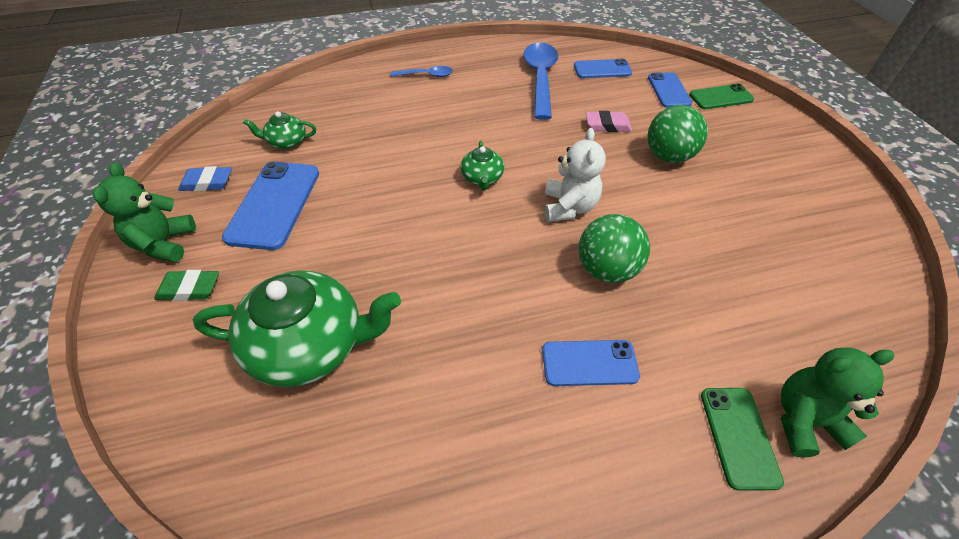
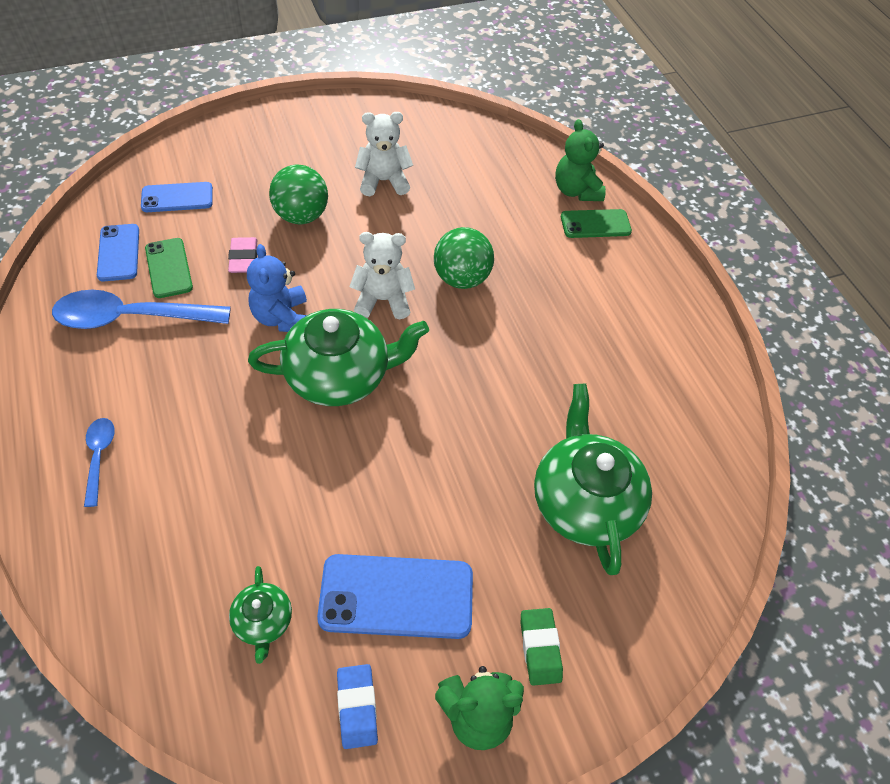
camera: 100 degrees left, 5 degrees up
(482, 178) = (340, 375): green teapot -> green teapot, size x2.08
(544, 146) = (282, 317): none -> blue teddy bear
(589, 363) = (557, 297): blue phone -> none
(720, 97) = (197, 158): green phone -> green phone (169, 268)
(740, 214) = (383, 181): none -> white teddy bear

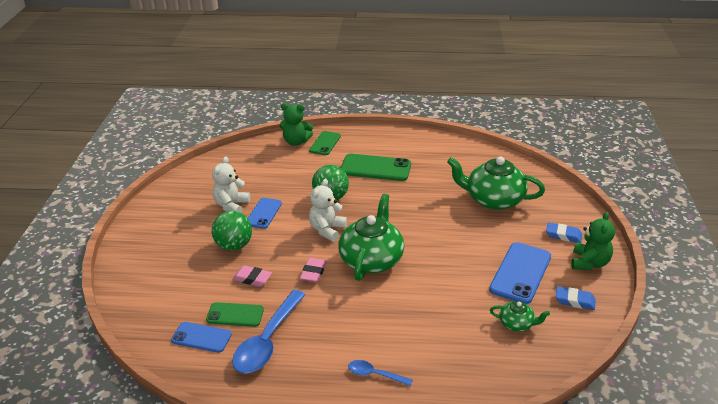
camera: 60 degrees left, 20 degrees down
(177, 198) = (170, 298): blue phone -> blue phone (263, 213)
(282, 317) = (313, 272): blue teddy bear -> pink eraser
(540, 648) = (563, 235): green eraser -> blue eraser
(571, 307) = (375, 168): none -> green phone

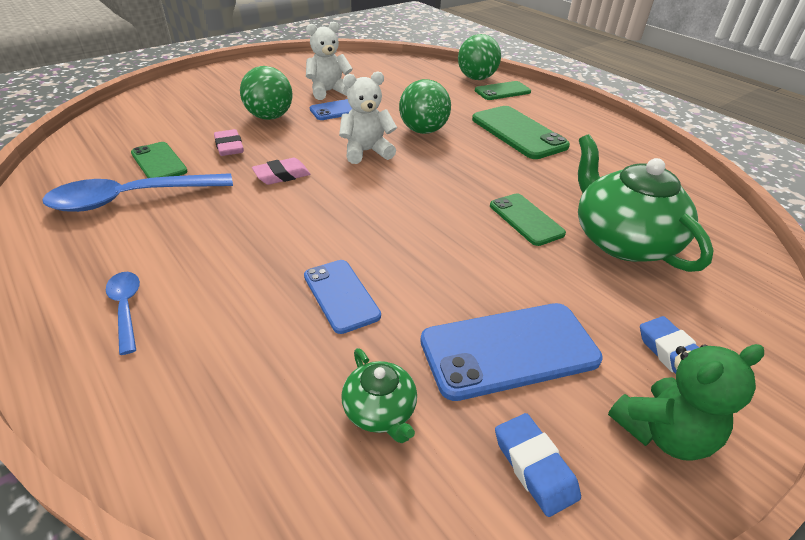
camera: 45 degrees right, 5 degrees up
(201, 337) = (105, 160): blue phone -> blue phone (341, 295)
(296, 142) = (476, 78): green teddy bear -> green ball
(372, 259) = (355, 202): green teapot -> none
(449, 215) = (526, 219): none -> green phone

